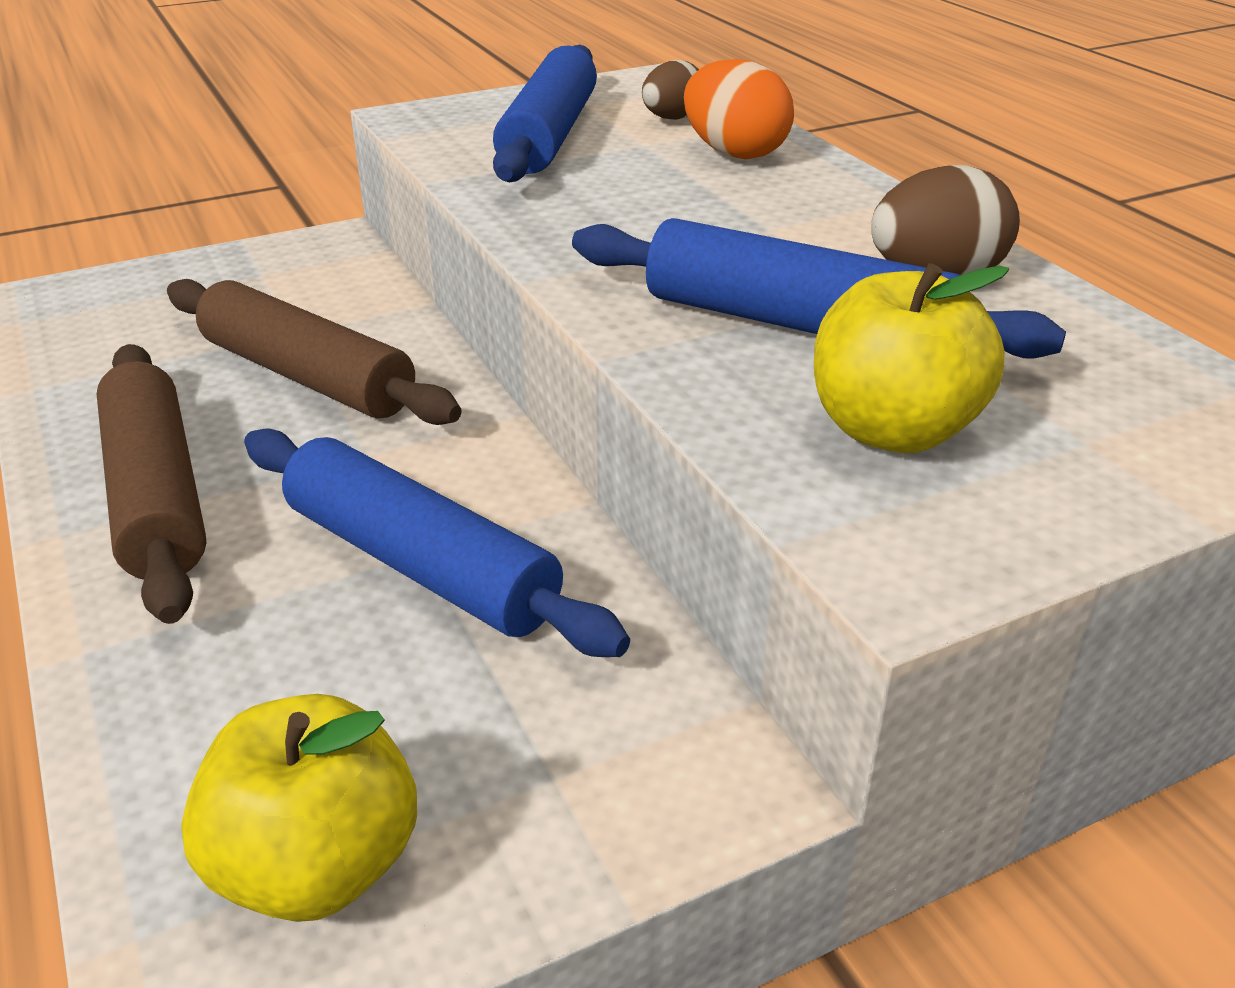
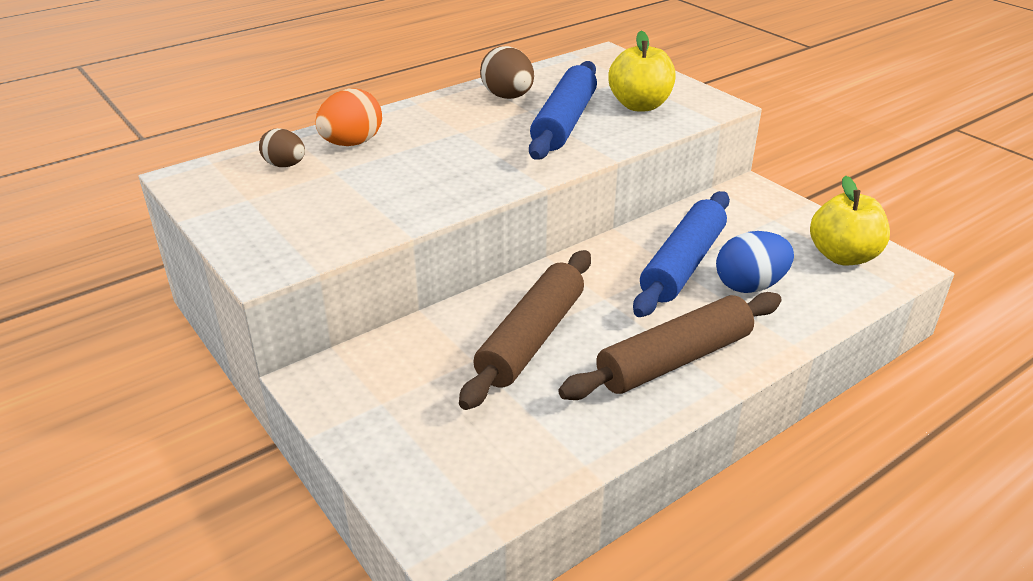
camera: 100 degrees left, 0 degrees up
(296, 643) = (749, 286): none -> blue egg
(549, 136) = (319, 204): blue rolling pin -> none

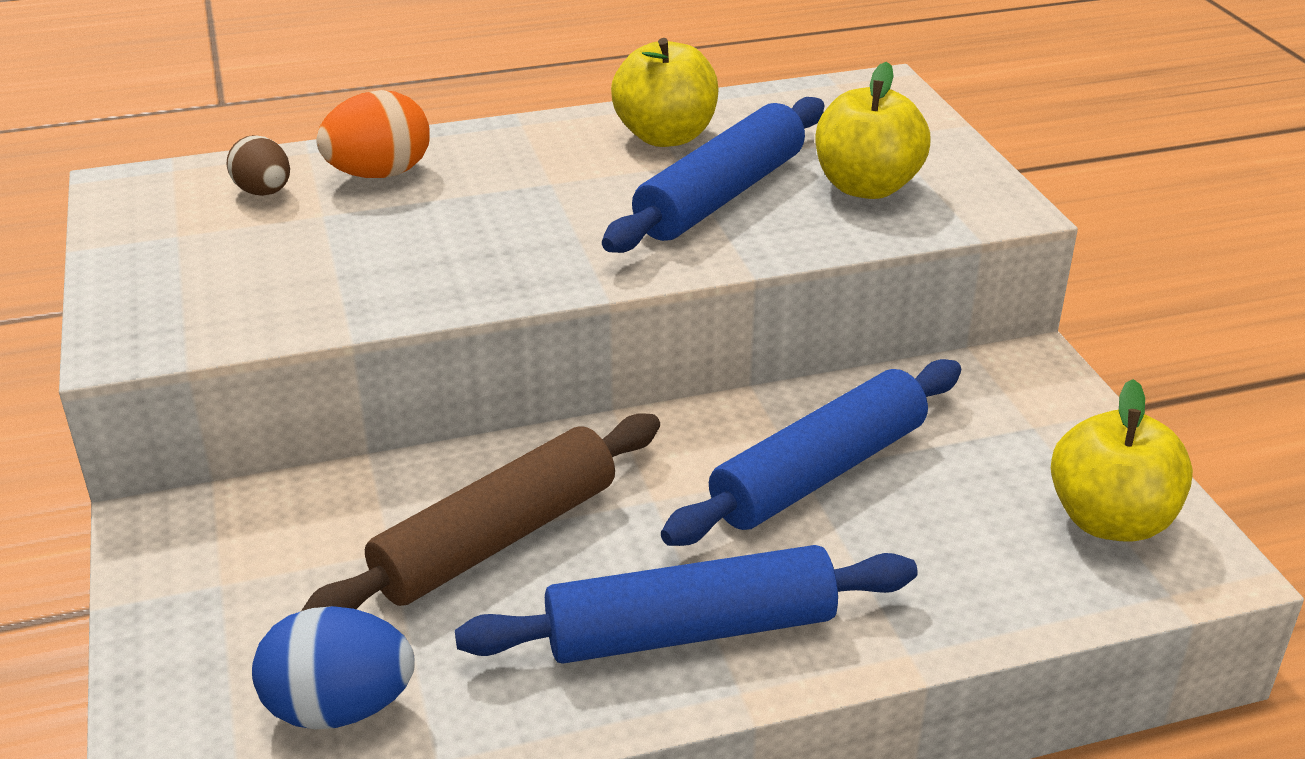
camera: 20 degrees right, 0 degrees up
(507, 97) = (665, 136): brown egg -> yellow apple
(674, 360) = (690, 630): brown rolling pin -> blue rolling pin
(749, 286) = (906, 535): blue egg -> blue egg (339, 708)

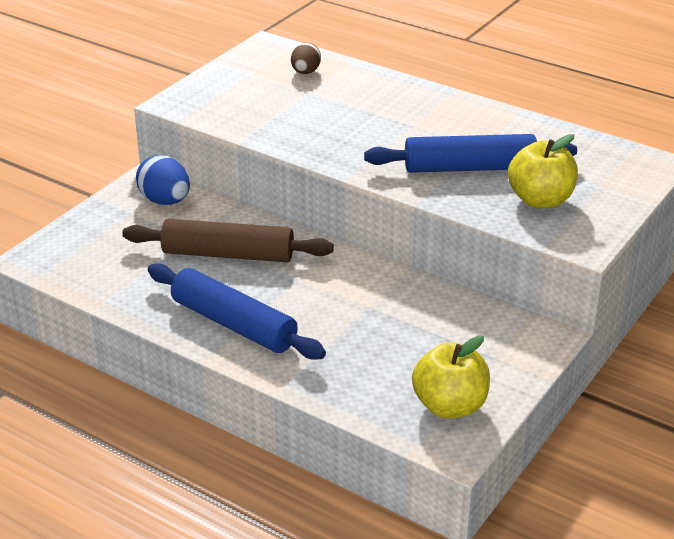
camera: 50 degrees right, 0 degrees up
(339, 708) = (104, 269): blue egg -> blue egg (165, 201)
(379, 174) = (357, 87): orange egg -> none
(665, 136) = (499, 131): yellow apple -> none
(818, 472) = (373, 311): blue rolling pin -> none

